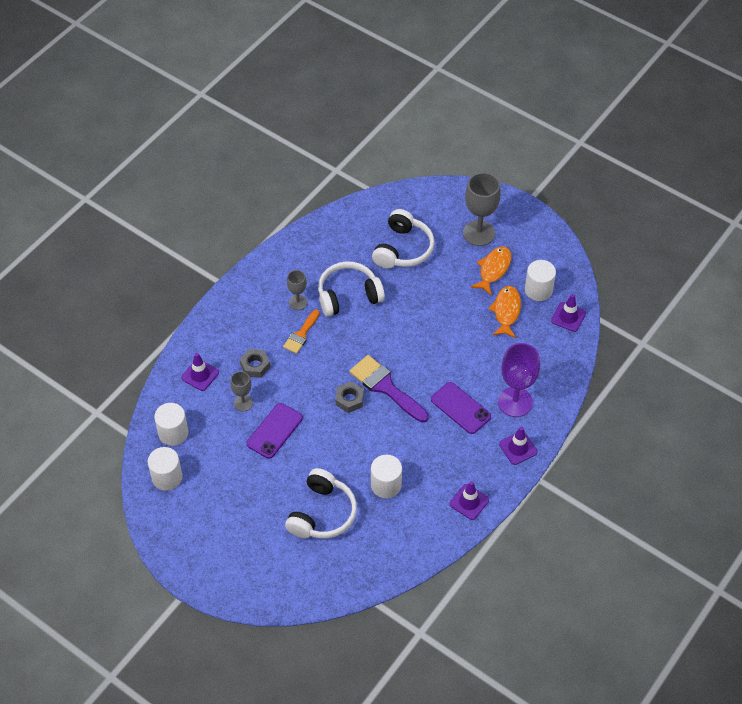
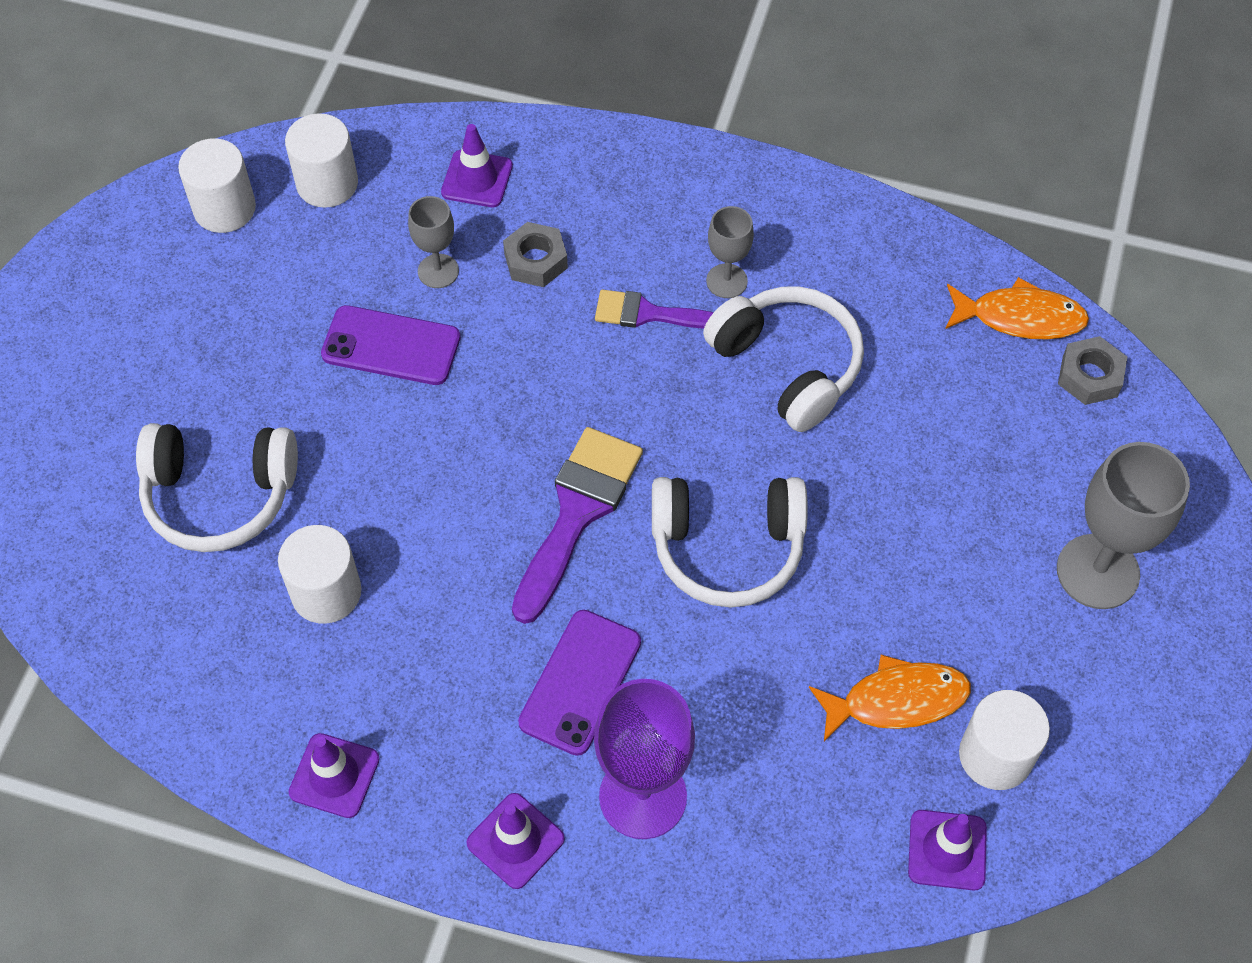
camera: 70 degrees right, 5 degrees up
(301, 334) = (648, 313): orange brush -> purple brush
(349, 399) = (518, 454): grey nut -> grey nut (1089, 376)
(403, 249) = (968, 430): white headphones -> white headphones (727, 548)
(493, 269) = (1006, 636): orange fish -> orange fish (1020, 318)

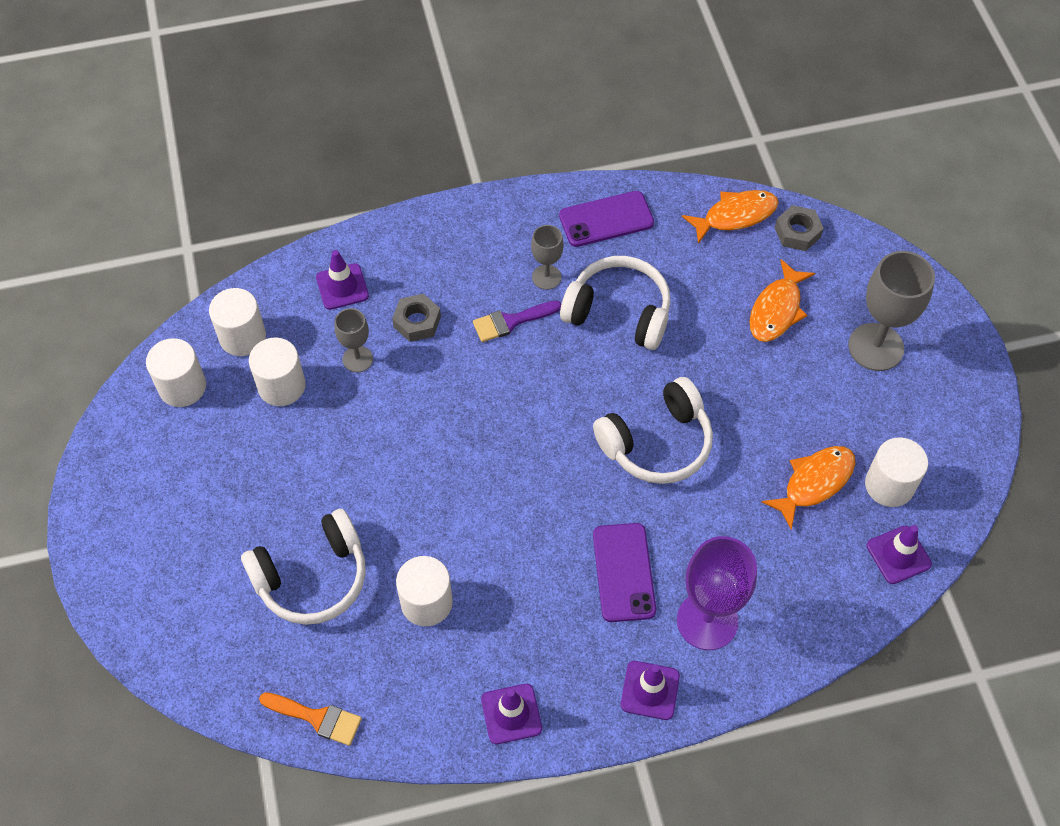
camera: 30 degrees left, 0 degrees up
(118, 657) = (317, 718): none -> orange brush
(332, 260) = (281, 386): none -> white cylinder
(391, 346) = (360, 423): purple phone -> purple phone (606, 219)
(577, 513) = (551, 469): purple brush -> none
(995, 460) = (776, 309): none -> orange fish

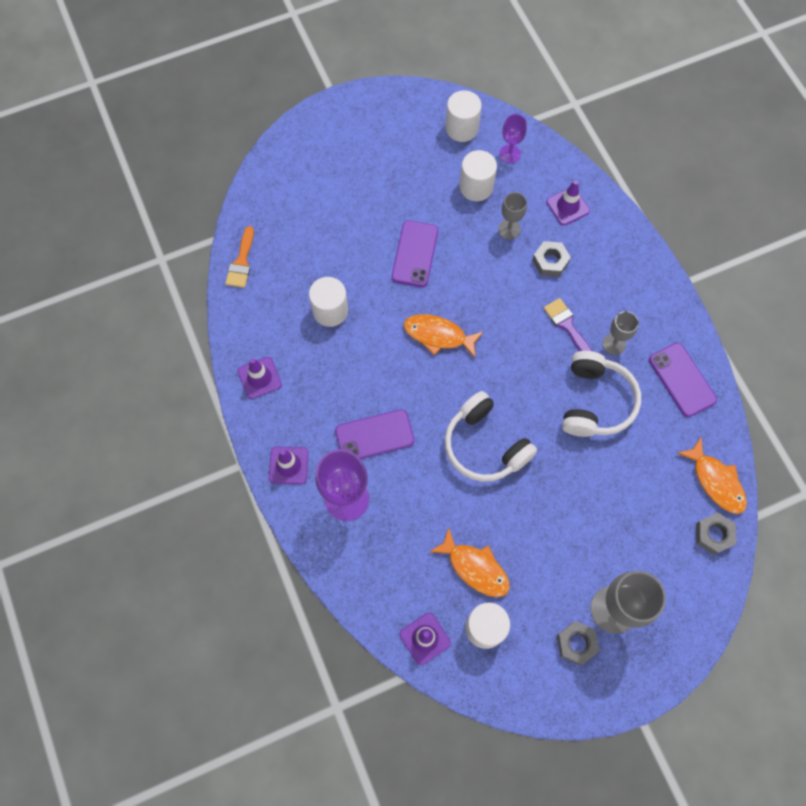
camera: 80 degrees right, 10 degrees up
(242, 337) = (510, 154): white cylinder -> purple goblet
(312, 578) = (336, 238): white headphones -> none
(364, 479) = (415, 254): none -> purple phone
(776, 309) = (629, 524): orange fish -> orange fish (438, 335)
(913, 392) = (576, 643): none -> grey nut

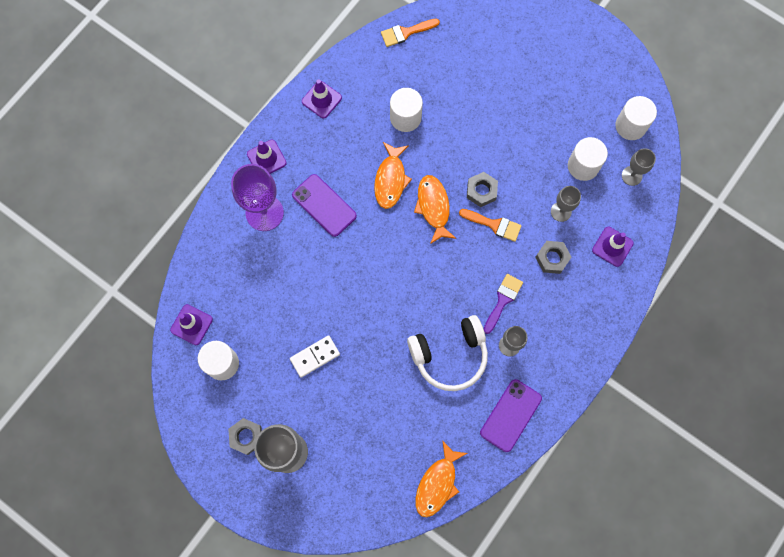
camera: 60 degrees right, 5 degrees up
(415, 254) = (492, 152): purple phone -> none
(475, 568) = (263, 332): orange fish -> orange fish (390, 180)
(484, 445) = (363, 289): white headphones -> none
(488, 292) = (494, 224): none -> orange brush
(510, 154) = (631, 176): purple goblet -> grey goblet
(528, 529) = (315, 356): none -> white domino
(713, 534) = (391, 502): grey nut -> grey nut (481, 191)

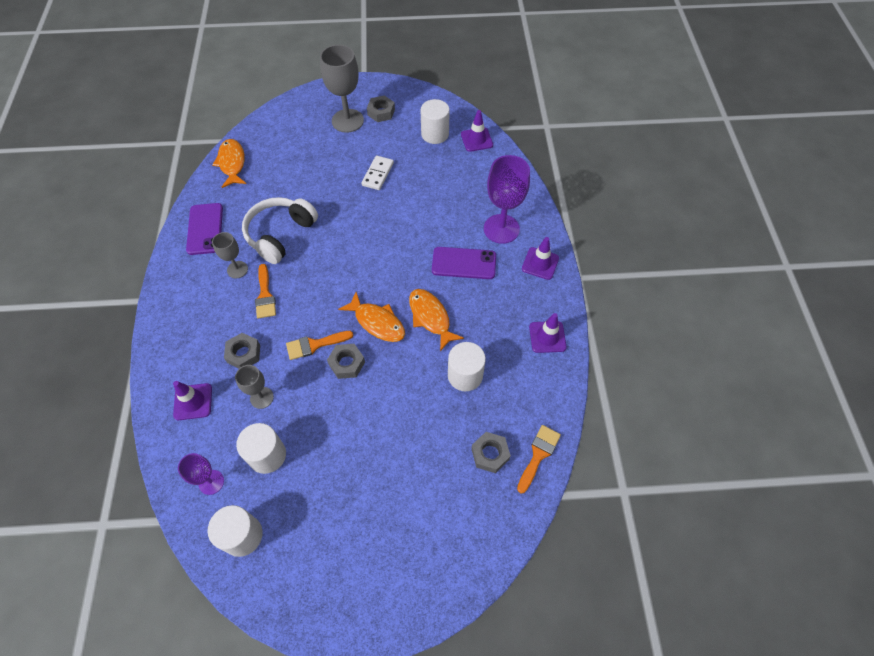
camera: 140 degrees right, 15 degrees down
(436, 56) = (490, 454): none -> grey nut
(503, 300) = (265, 295): purple brush -> orange brush
(631, 176) = (211, 482): grey goblet -> purple goblet

